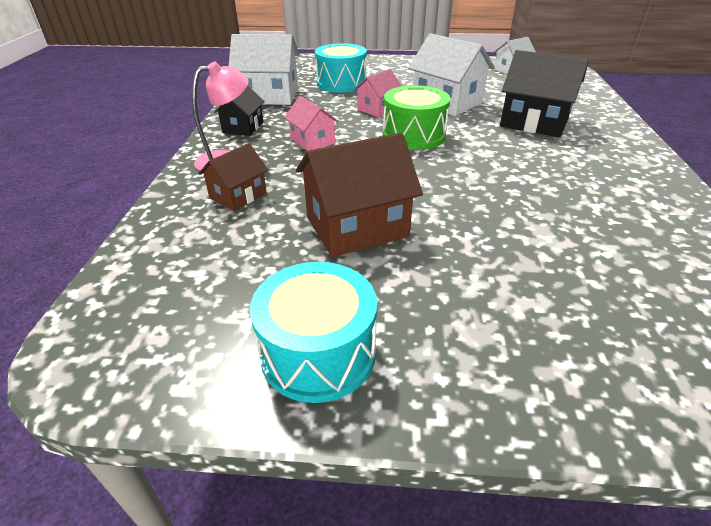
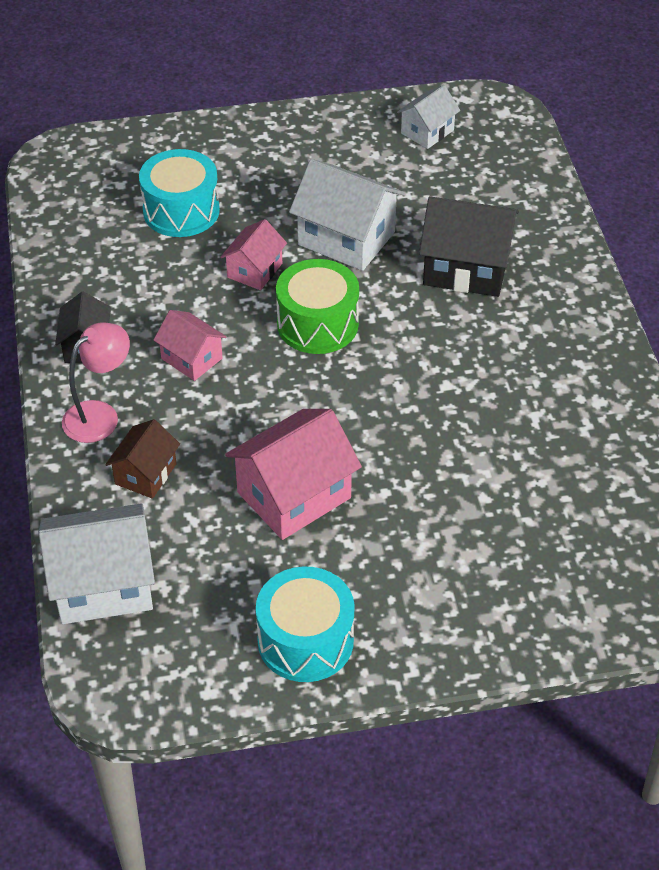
camera: 15 degrees left, 10 degrees up
(269, 96) = (87, 263): white house -> white house (103, 585)
(357, 227) = (294, 495): brown house -> pink house

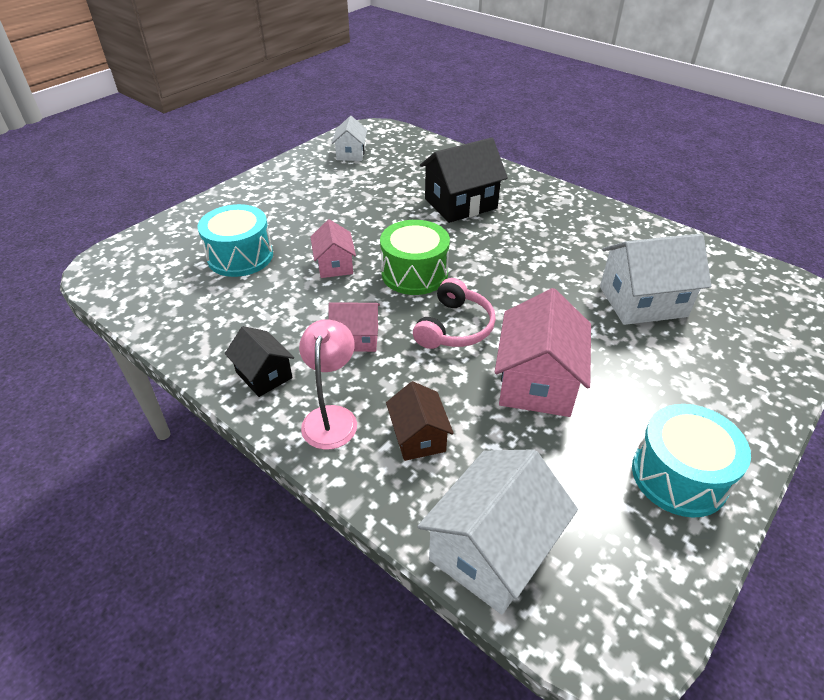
camera: 40 degrees left, 5 degrees down
(287, 401) = (455, 327): none -> pink headphones
(346, 238) = (372, 221): white house -> white house (642, 301)

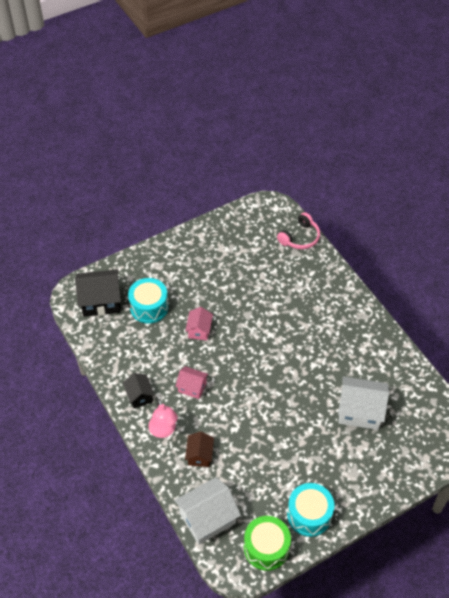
camera: 20 degrees right, 10 degrees up
(331, 417) = (164, 431): pink lamp -> pink lamp turned 135 degrees clockwise
(351, 153) = (245, 229): white house -> none
(414, 273) = (241, 350): green drum -> green drum (266, 548)
(455, 327) = (246, 396): pink headphones -> pink headphones (300, 237)
(460, 204) = (295, 300): black house -> black house (101, 301)
(537, 382) = (271, 444): pink house -> none

